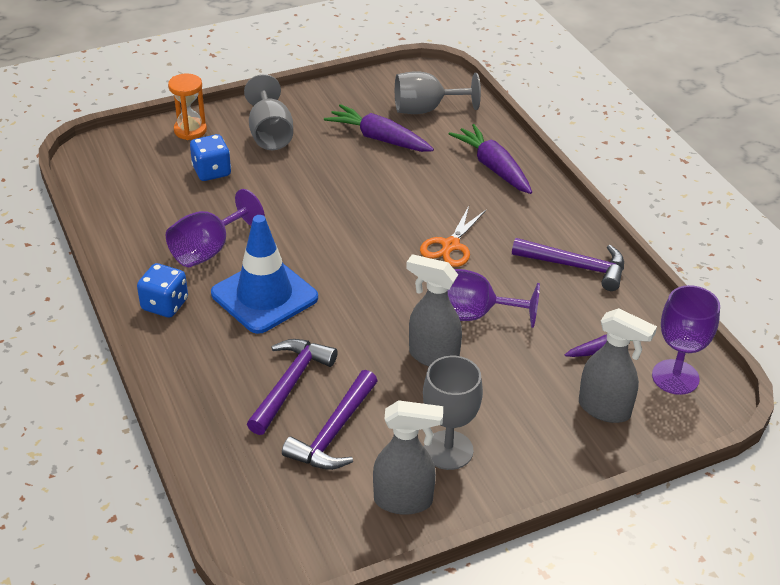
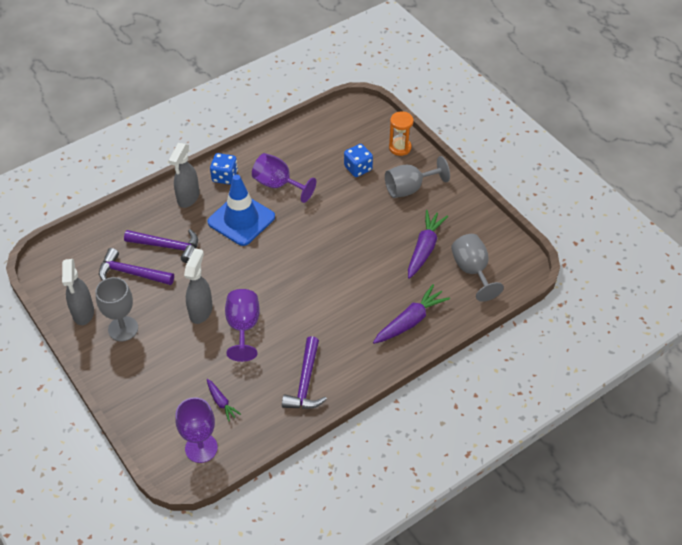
camera: 80 degrees right, 10 degrees up
(450, 246) = (311, 306): orange scissors -> none
(605, 409) = (166, 408): grey spray bottle -> grey spray bottle (188, 198)

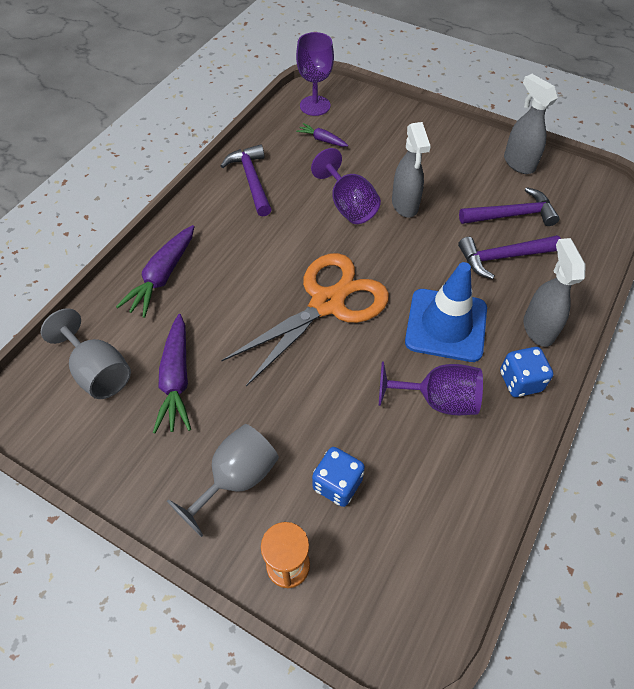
camera: 155 degrees right, 5 degrees up
(123, 329) = (466, 164): grey goblet -> none
(306, 260) = (327, 303): none -> orange scissors

